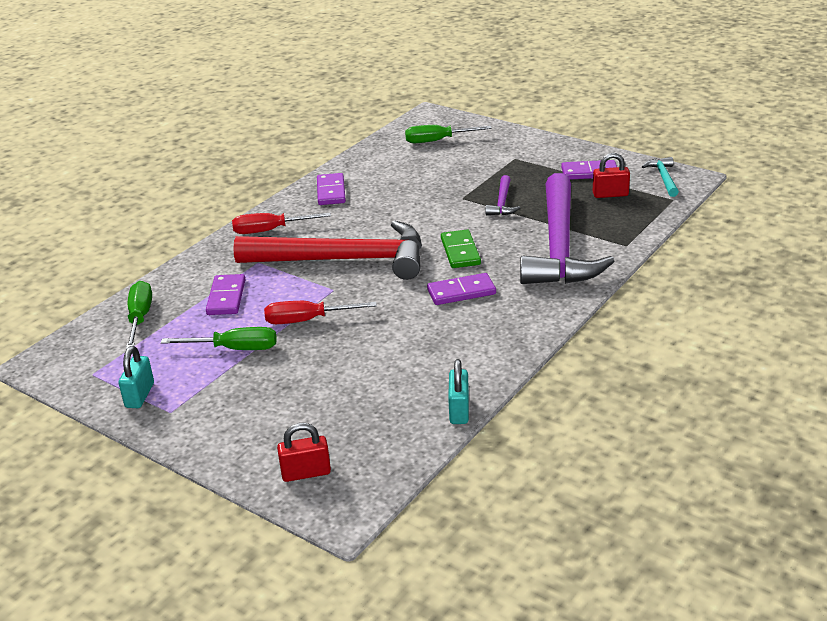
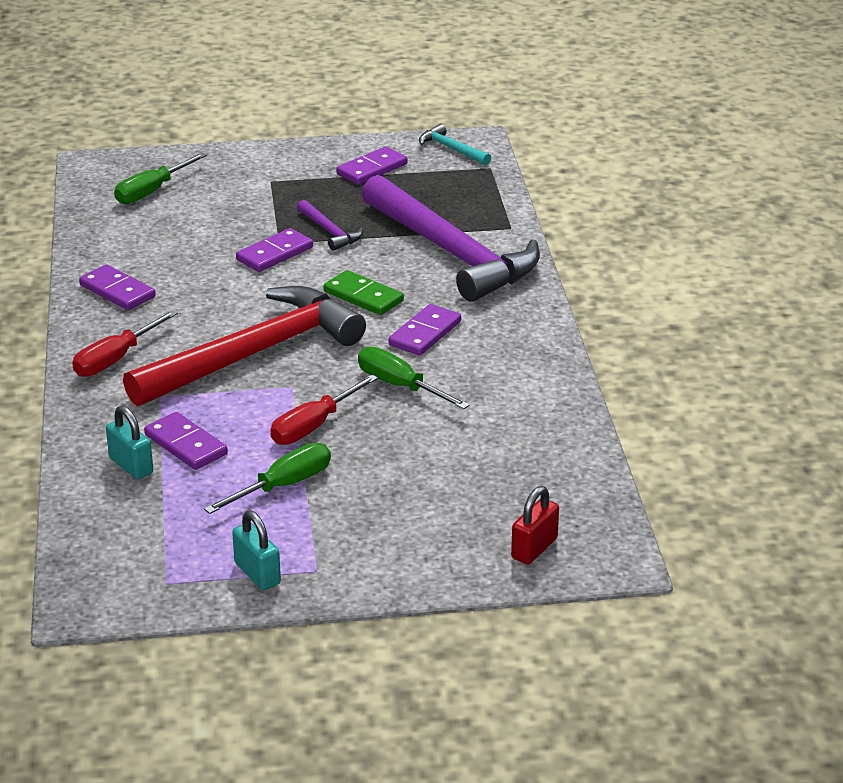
camera: 45 degrees left, 0 degrees up
(140, 317) = (120, 508): green screwdriver -> green screwdriver (400, 386)
(449, 203) = (274, 253): none -> purple domino
(459, 410) = (583, 434): turquoise padlock -> turquoise padlock (131, 466)
(610, 194) = (425, 184): red padlock -> none

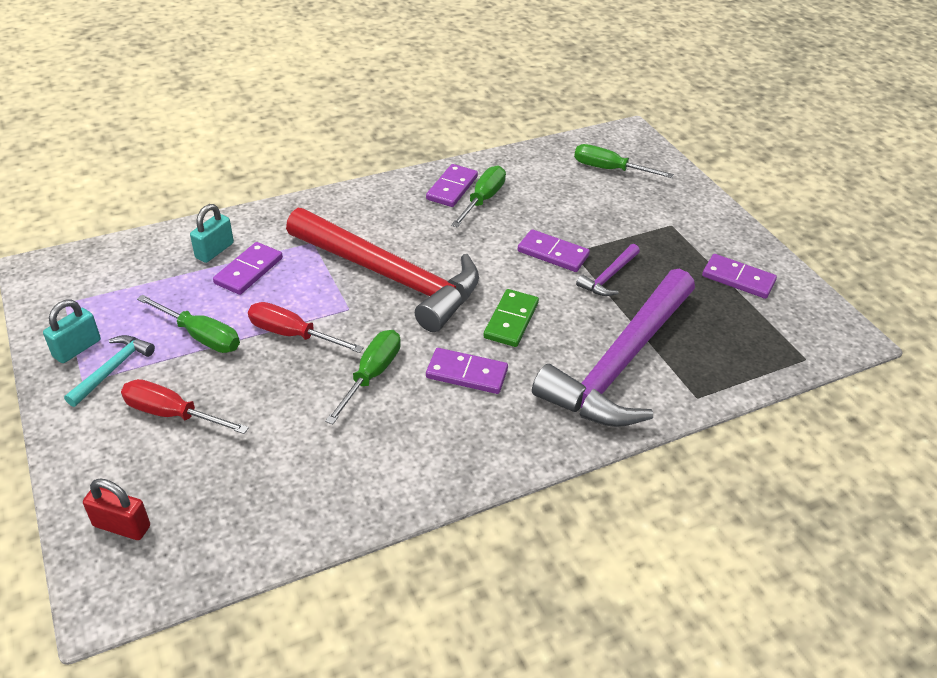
camera: 70 degrees right, 10 degrees up
(115, 359) = (356, 210): red screwdriver -> red screwdriver (172, 414)
(153, 276) = (483, 199): none -> green screwdriver
(451, 149) = (819, 323): turquoise hammer -> turquoise hammer (113, 369)

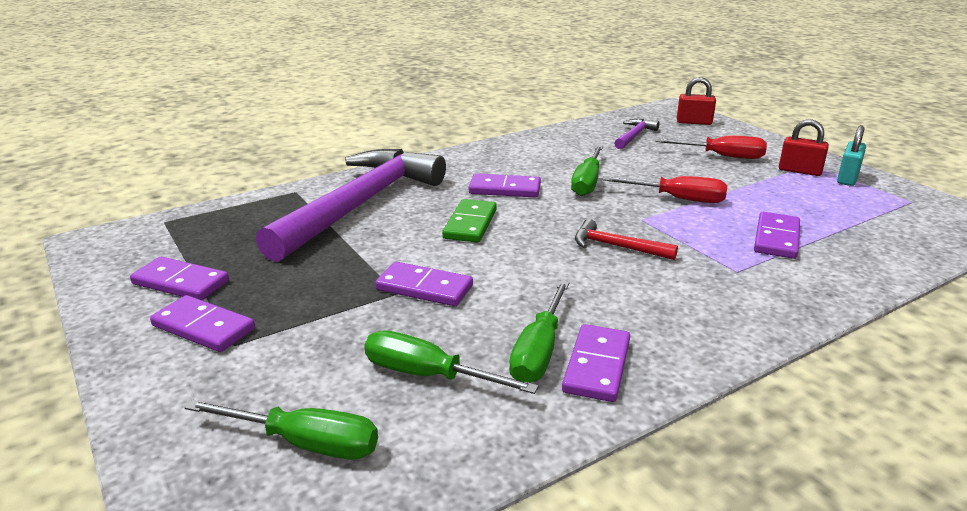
camera: 175 degrees right, 15 degrees down
(113, 369) = (799, 171): turquoise hammer -> red padlock
(201, 336) = (757, 192): green screwdriver -> green screwdriver (428, 375)
(214, 251) = (838, 252): turquoise padlock -> none
(390, 277) = (616, 246): red hammer -> red hammer, size x0.41
(608, 277) = (354, 270): purple hammer -> purple hammer (634, 136)
(697, 238) = (203, 327): none -> purple domino

